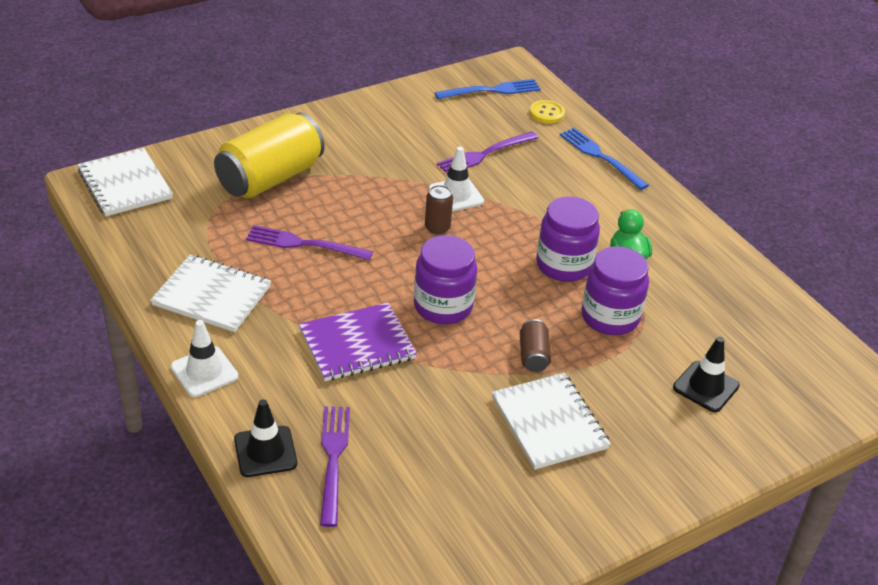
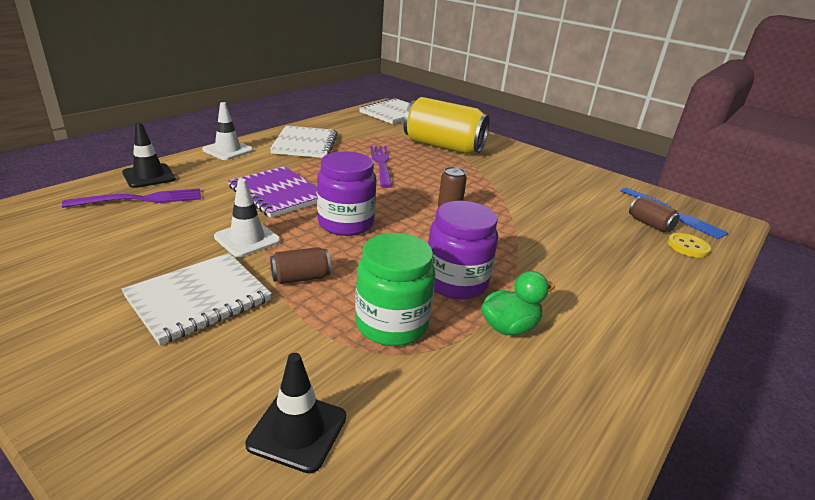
camera: 70 degrees right, 10 degrees down
(456, 195) = (502, 213): white traffic cone -> white traffic cone (247, 239)
(484, 154) = (576, 220): purple fork -> none
(504, 114) = (650, 224): none -> brown can
(600, 156) = (666, 288): blue fork -> none
(610, 317) = (391, 324): purple jar -> green jar

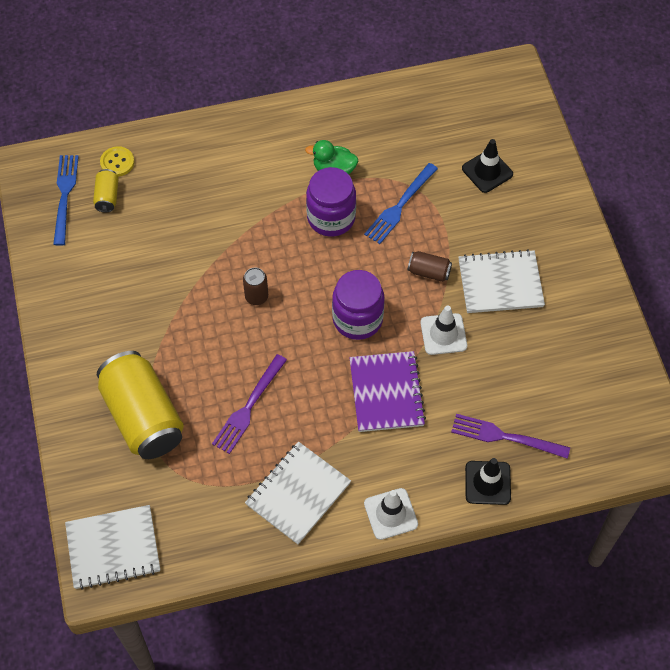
camera: 140 degrees left, 30 degrees up
(391, 324) = (399, 206): green jar -> blue fork
(650, 224) = (107, 196): brown can -> yellow can

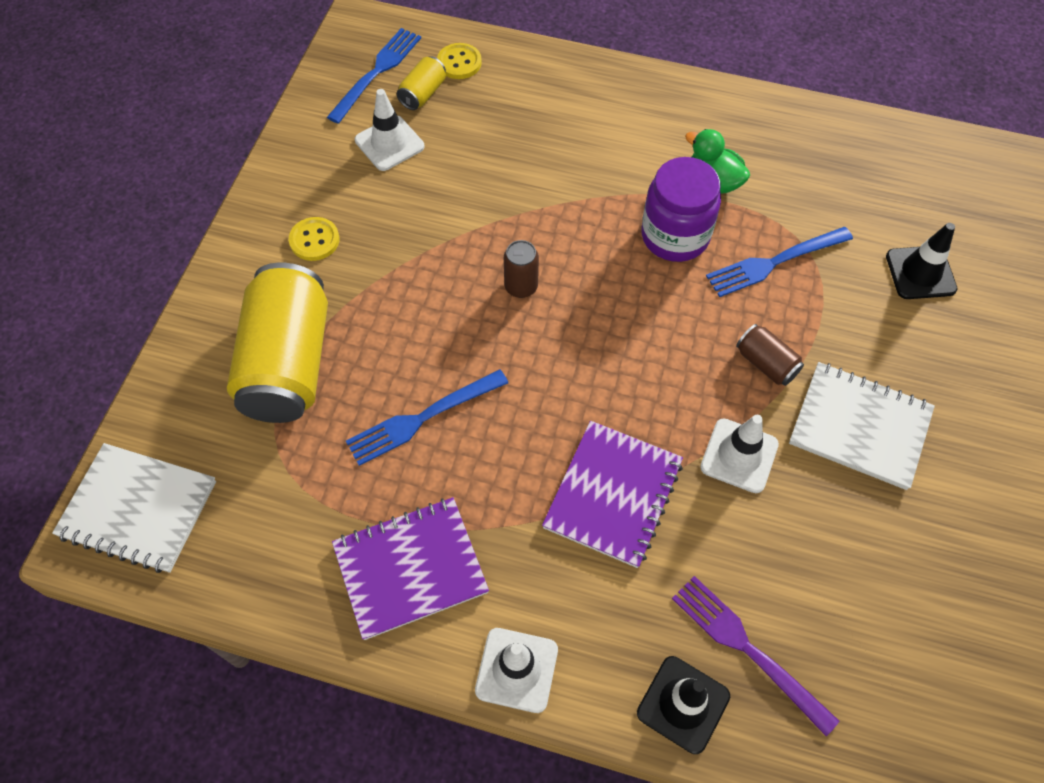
camera: 30 degrees right, 0 degrees up
(104, 332) = (314, 240): none -> yellow button
(108, 242) = (389, 143): none -> white traffic cone
(248, 407) = (422, 419): purple fork -> blue fork
(298, 494) = (410, 568): white notebook -> purple notebook
(357, 319) = (633, 377): purple jar -> none

